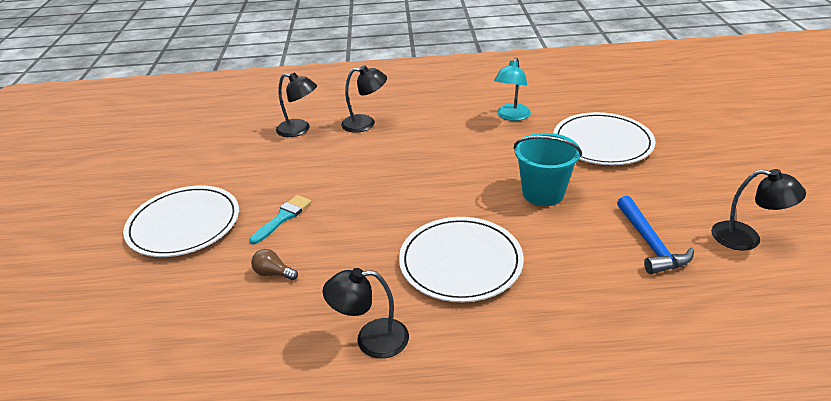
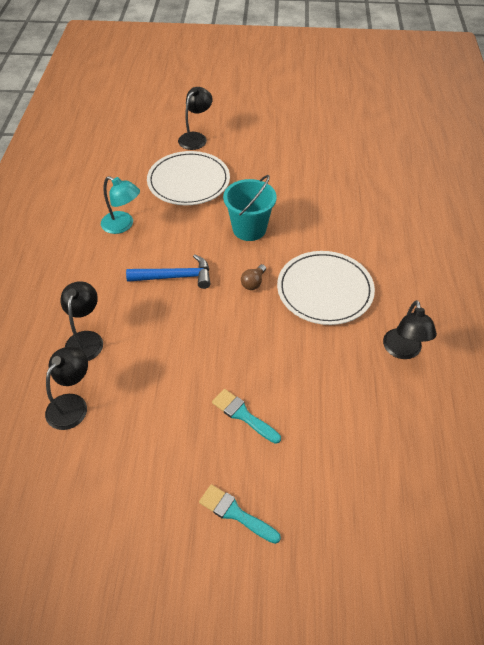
camera: 85 degrees left, 15 degrees up
(184, 224) = (235, 513): white plate -> turquoise brush
(273, 273) = (324, 419): brown light bulb -> brown light bulb (253, 283)
(650, 244) = (318, 190): blue hammer -> blue hammer (175, 277)
(746, 238) = (319, 150): black lamp -> black lamp (196, 138)

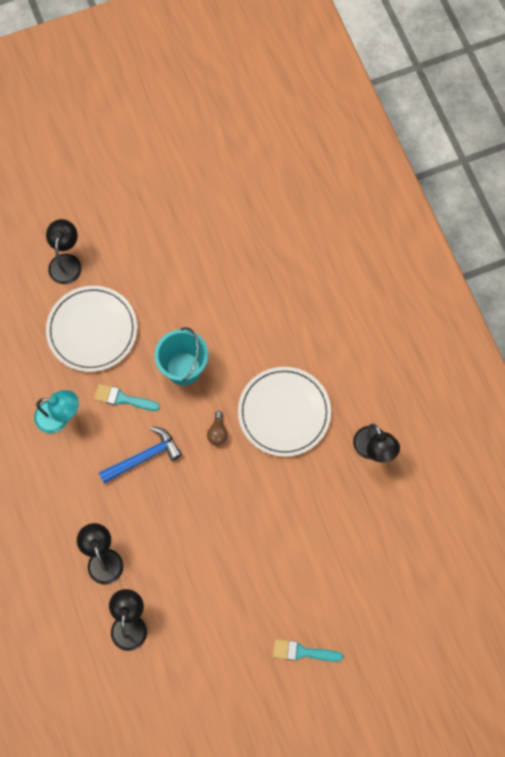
camera: 25 degrees left, 20 degrees up
(243, 415) = (270, 569): turquoise brush -> turquoise brush (122, 398)

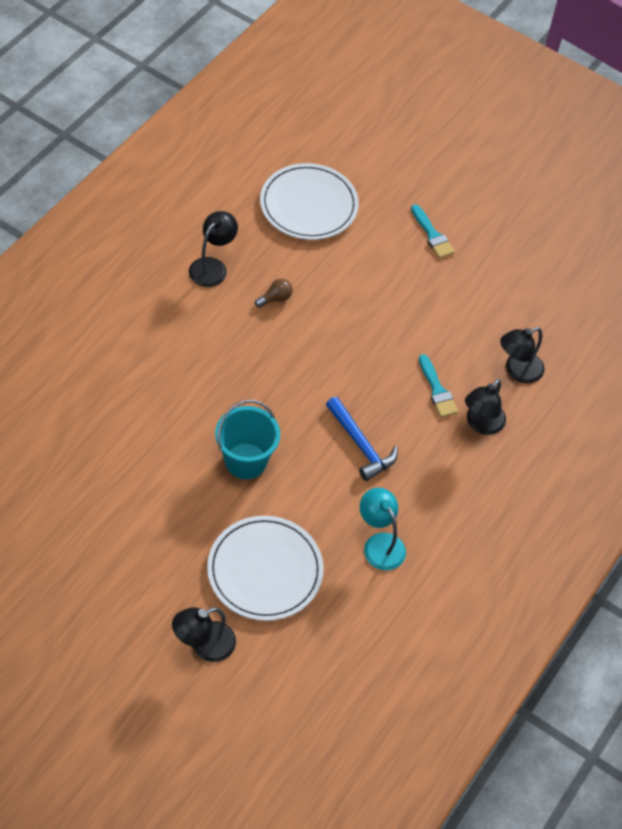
camera: 130 degrees left, 15 degrees down
(122, 398) = (317, 497): turquoise brush -> turquoise brush (437, 390)
(144, 457) = (361, 445): blue hammer -> blue hammer turned 150 degrees counterclockwise
(217, 432) = (289, 397): brown light bulb -> brown light bulb (275, 298)
(284, 412) = (228, 352): white plate -> white plate (308, 205)

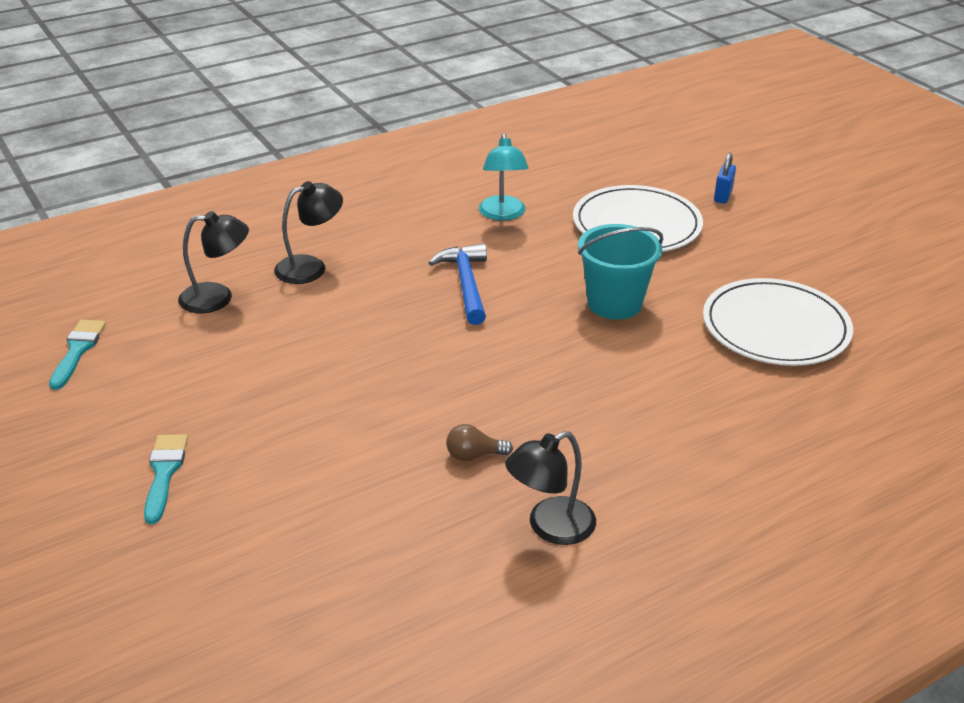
camera: 150 degrees left, 20 degrees down
(204, 646) = (723, 196): black lamp -> blue padlock
(308, 205) = (323, 579): white plate -> white plate (775, 327)
(437, 390) = (332, 305): turquoise brush -> turquoise brush (78, 350)

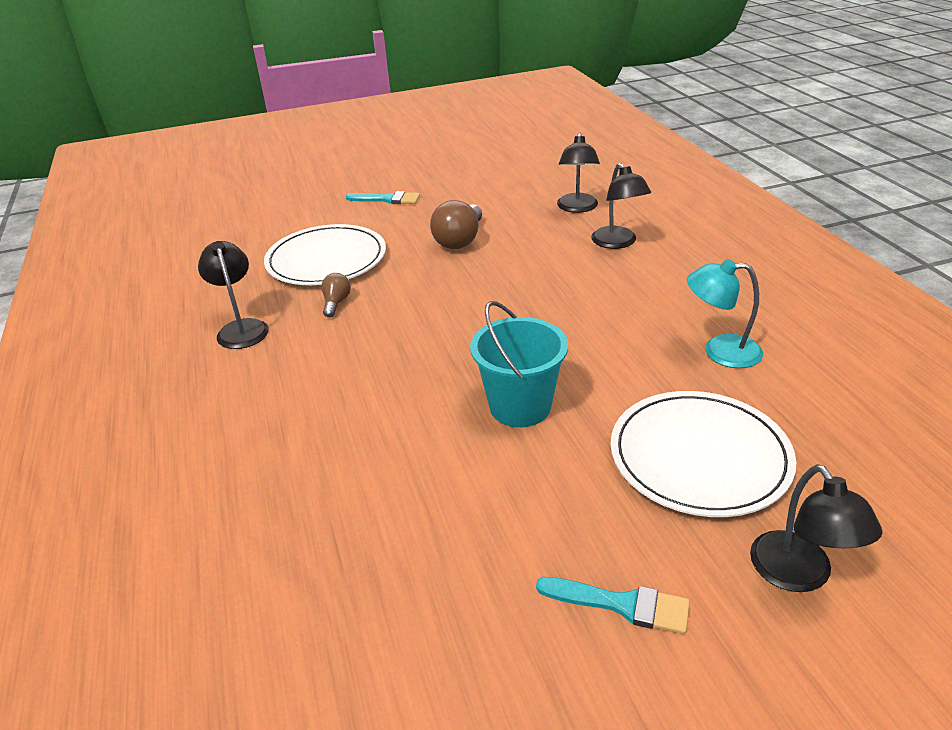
camera: 105 degrees right, 0 degrees up
(78, 350) = (524, 169): turquoise brush -> turquoise brush (622, 605)
(304, 380) = (460, 240): none -> brown light bulb
(466, 284) = (577, 317): blue hammer -> none
(723, 196) = (799, 575): blue padlock -> black lamp
(775, 327) = (433, 534): white plate -> white plate (326, 260)

